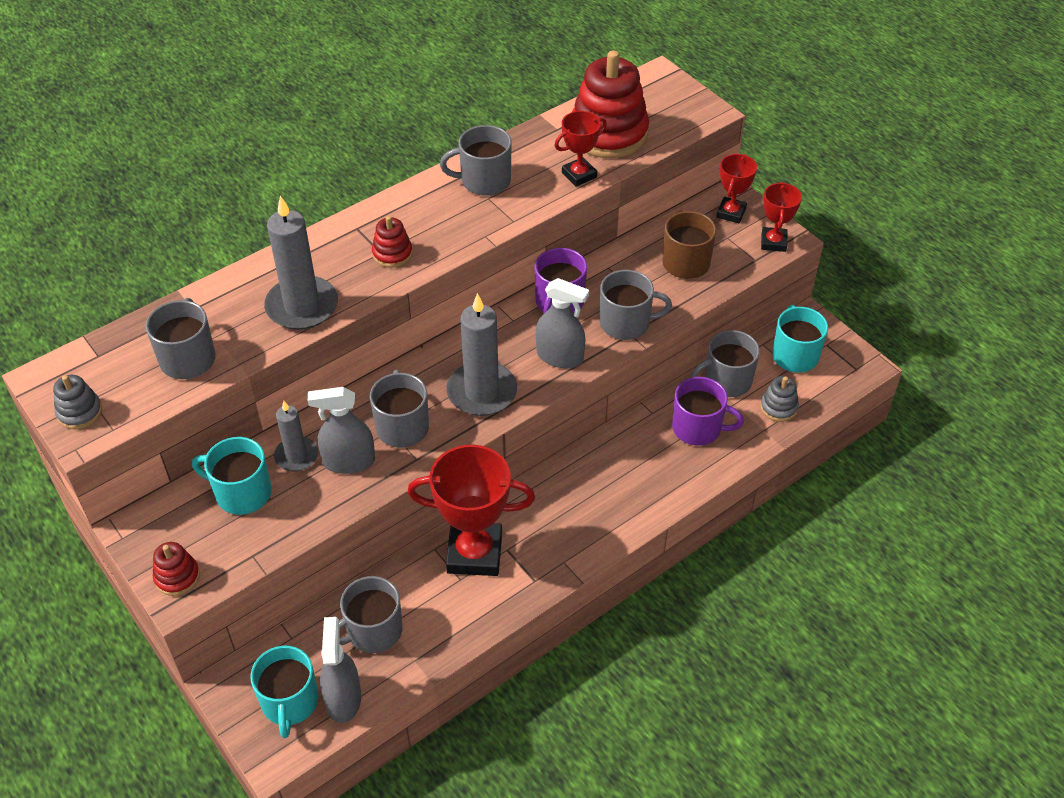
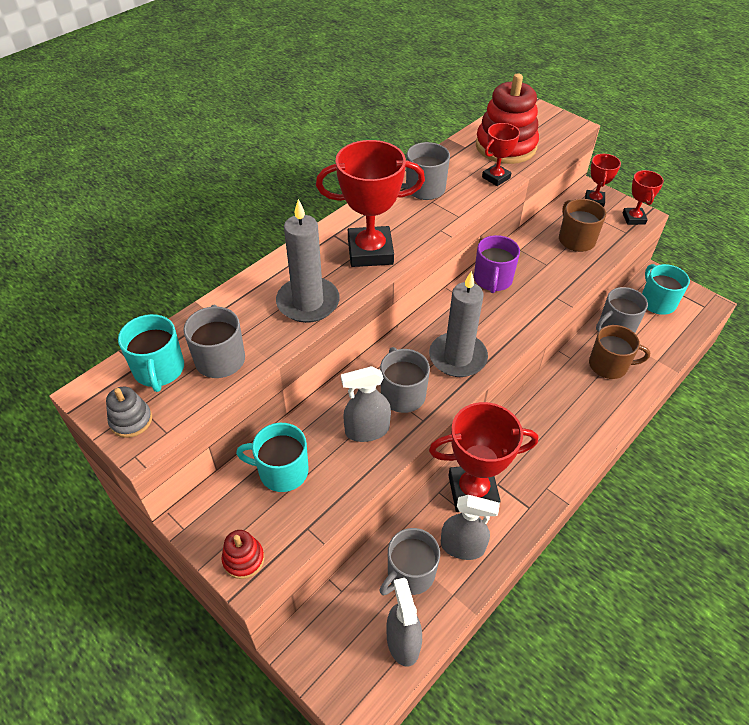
camera: 10 degrees left, 0 degrees up
(290, 702) = (356, 653): turquoise mug -> turquoise mug (159, 370)
(296, 456) = (320, 432): grey candle -> none
(392, 254) = (370, 252): red stacking toy -> red trophy
(560, 356) = (509, 321): grey spray bottle -> grey spray bottle (462, 546)
(626, 323) = (550, 289): grey mug -> none
(698, 428) = (609, 365): purple mug -> brown mug
(778, 407) = (661, 342): grey stacking toy -> none

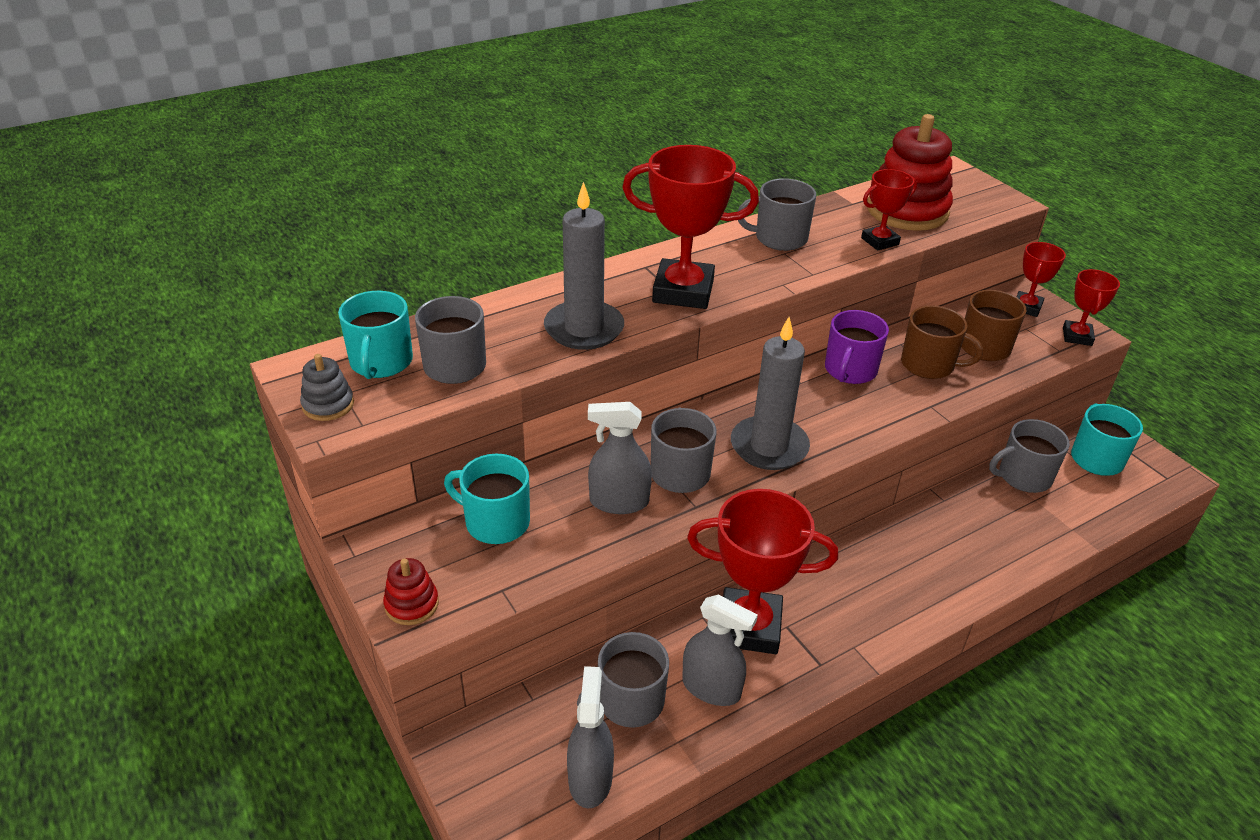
camera: 15 degrees right, 10 degrees down
(609, 365) = (997, 520): brown mug -> brown mug (929, 365)

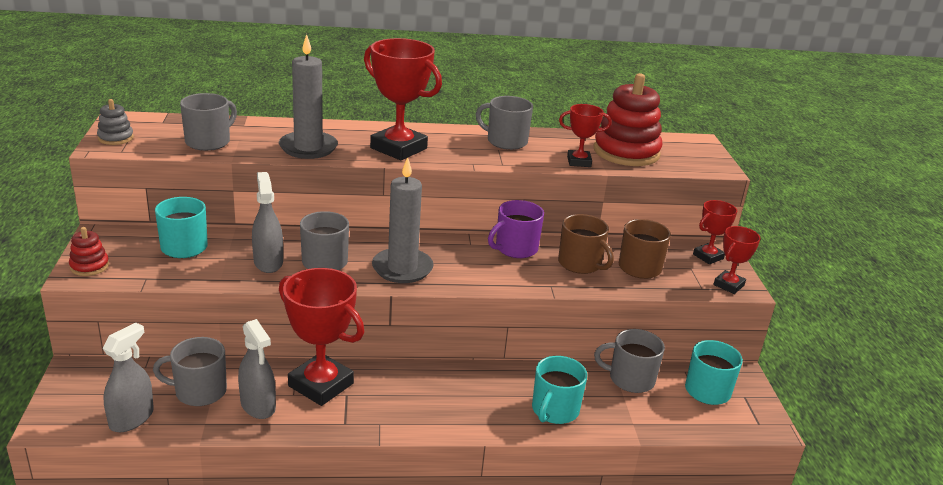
camera: 25 degrees right, 10 degrees down
(381, 362) = (169, 129): turquoise mug -> turquoise mug (554, 410)
(619, 502) = (268, 262): grey spray bottle -> grey spray bottle turned 45 degrees clockwise

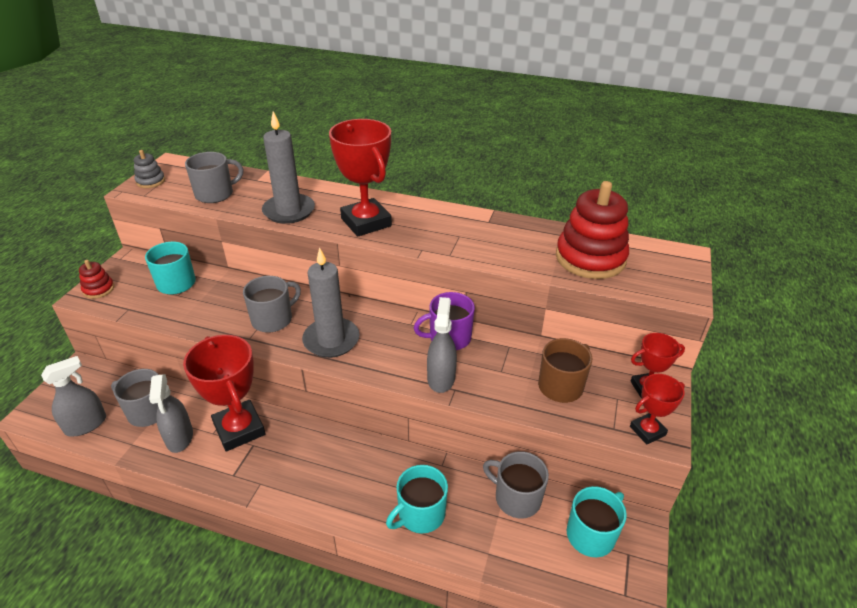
camera: 25 degrees right, 10 degrees up
(268, 262) = (227, 311): grey spray bottle -> grey spray bottle (441, 378)
(505, 141) = (473, 227): grey mug -> none
(579, 162) = (530, 263): red trophy -> none
(580, 264) = (501, 369): brown mug -> none

